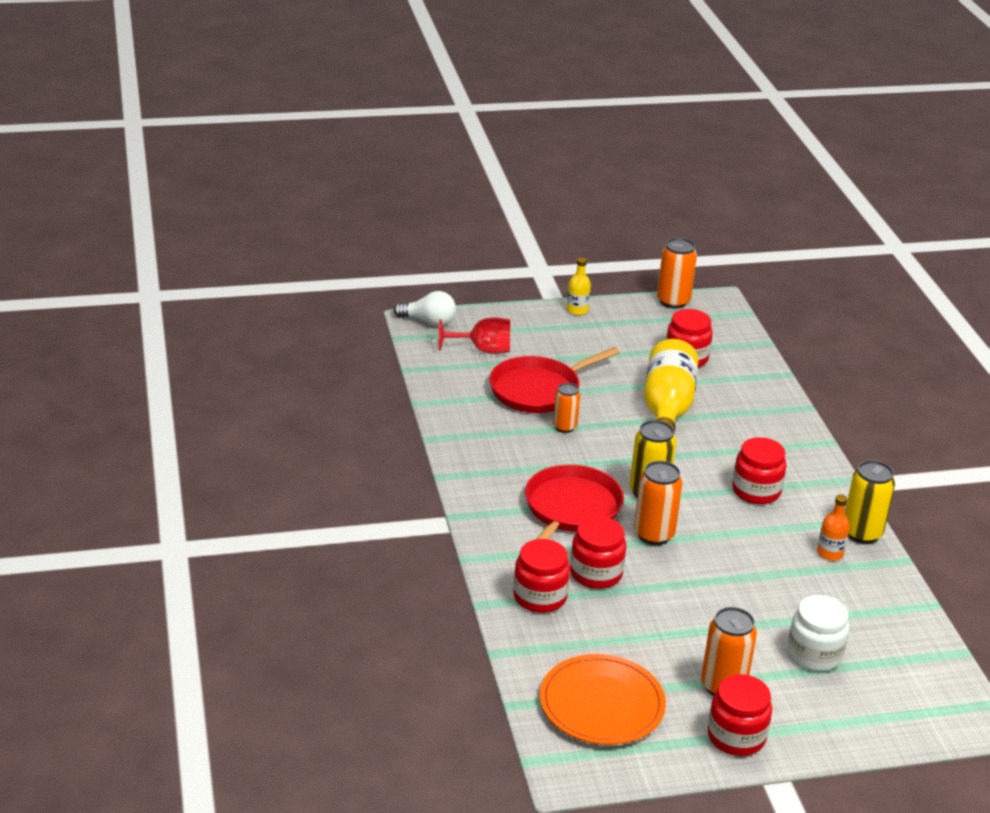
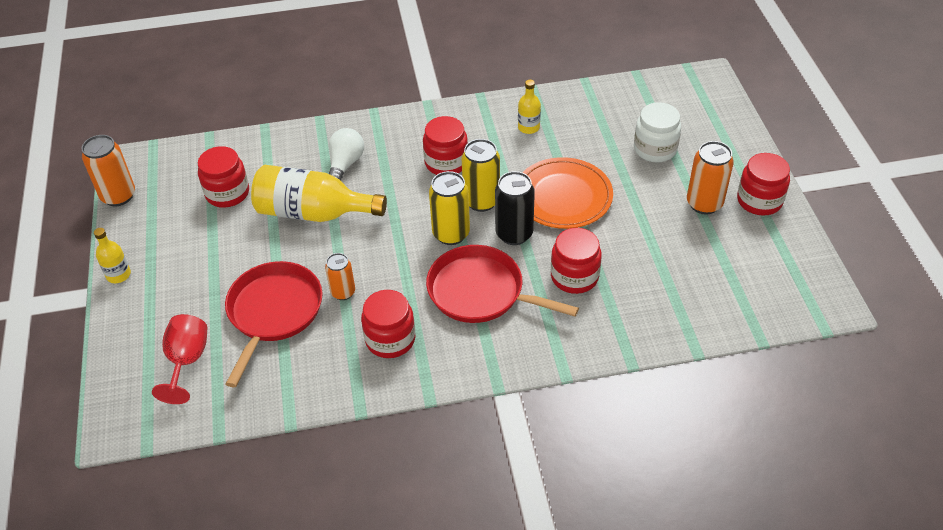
camera: 85 degrees left, 15 degrees up
(428, 321) = (115, 416): white light bulb -> white light bulb (345, 164)
(538, 390) = (273, 312): red pan -> red pan turned 135 degrees counterclockwise
(540, 597) = (613, 318): red jar -> red jar (390, 339)
(601, 704) = (745, 279): orange plate -> orange plate (563, 197)
(653, 534) = (514, 234): orange can -> black can
(830, 553) = (528, 127): orange bottle -> yellow bottle
(862, 533) = (501, 107): yellow can -> yellow can (481, 201)

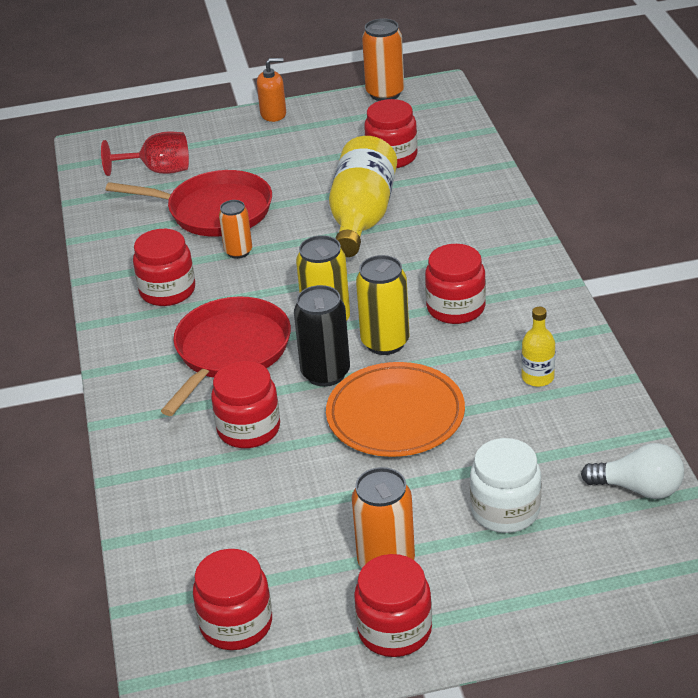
camera: 90 degrees right, 10 degrees down
(118, 275) = (273, 114): yellow bottle -> orange soap dispenser
(345, 164) = (445, 229): white light bulb -> white light bulb (639, 488)
(765, 276) = (236, 624): none -> red jar

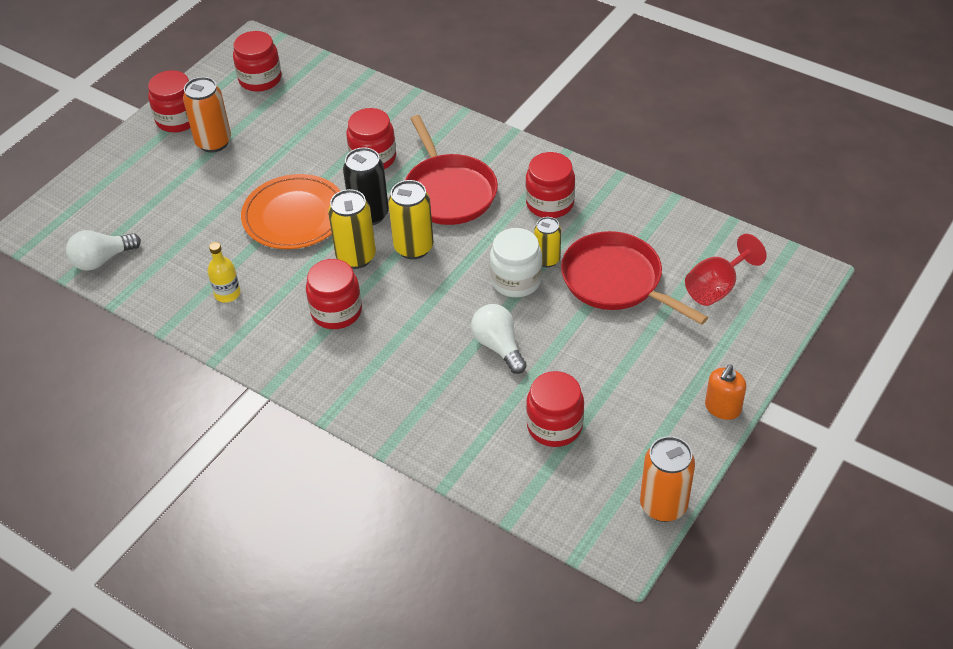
camera: 135 degrees right, 10 degrees up
(215, 211) = (616, 281): red pan -> red pan turned 75 degrees clockwise
(238, 252) = (547, 259): orange can -> yellow can
(362, 217) = (498, 346): yellow bottle -> white light bulb
(505, 510) = (173, 203): white jar -> white jar (516, 280)

